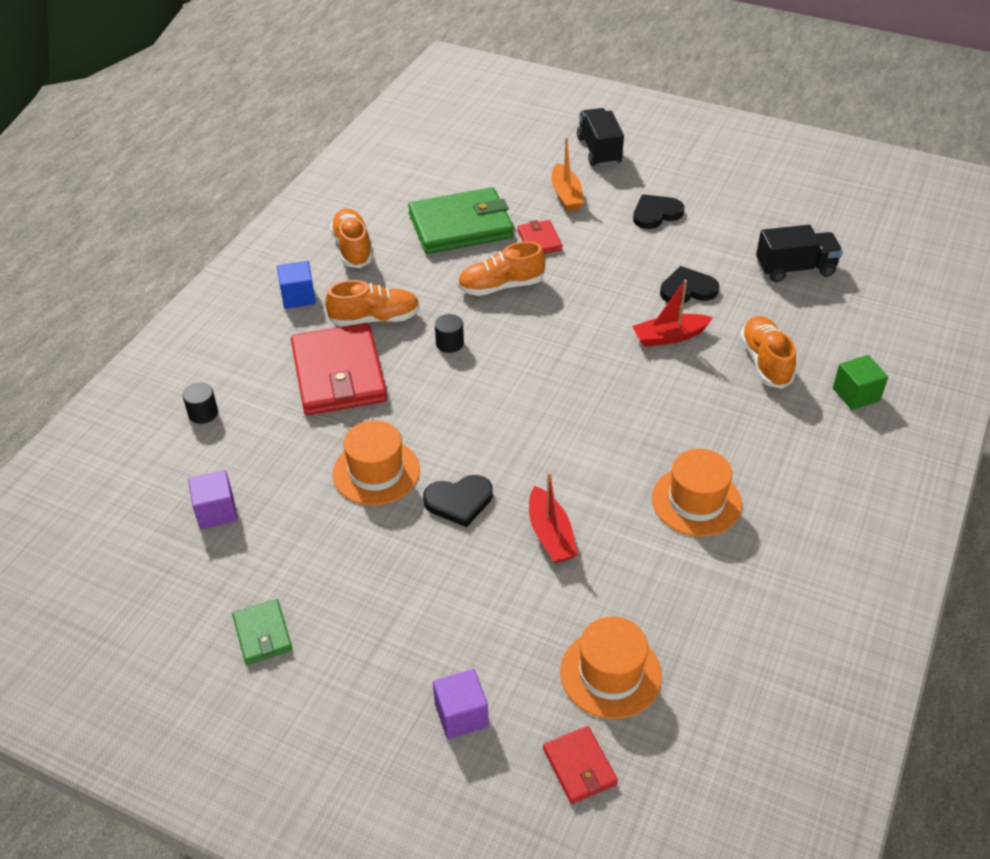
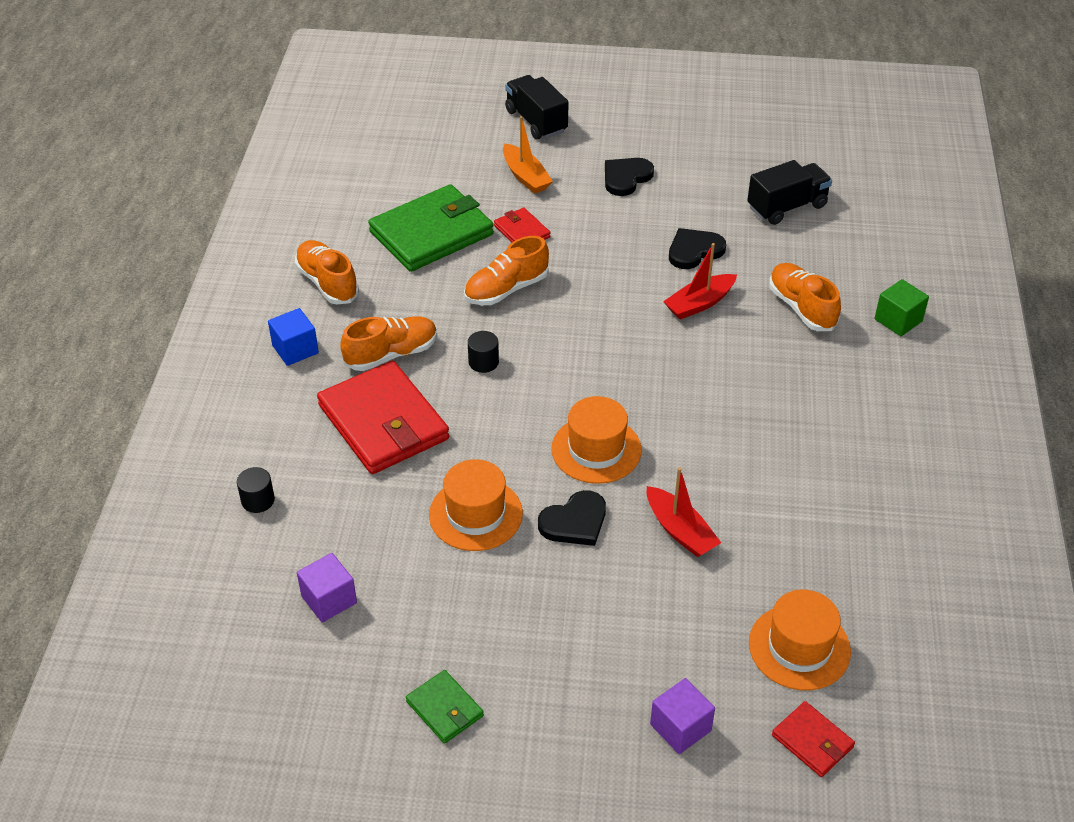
camera: 20 degrees left, 0 degrees up
(696, 501) = (801, 461): orange hat -> orange hat (596, 449)

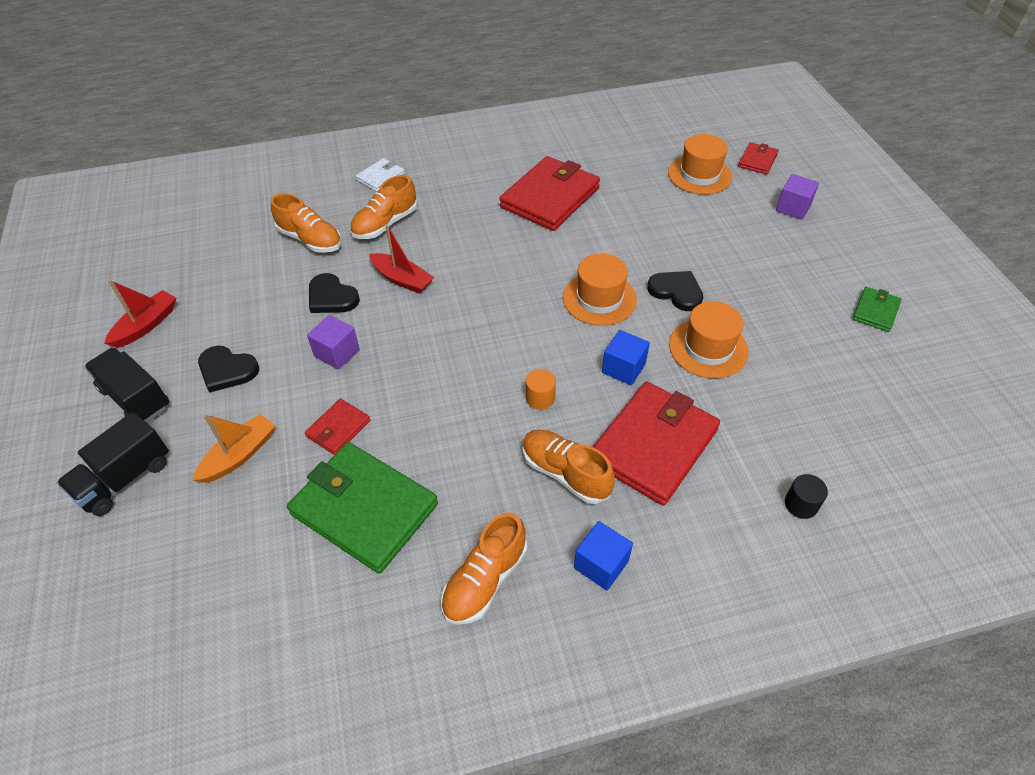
camera: 110 degrees left, 5 degrees up
(329, 599) = (851, 408): purple cube -> purple cube (337, 353)
(483, 362) = (540, 398): black cylinder -> orange cylinder
(486, 434) = (623, 368): none -> blue cube
(506, 289) = (433, 413): orange shoe -> orange shoe (310, 240)
(680, 531) = (647, 239): red boat -> red boat (146, 325)
(787, 207) = (252, 254): black truck -> black truck (135, 398)
(802, 463) = (550, 197): none -> red wallet
(898, 320) = (381, 177): green cube -> white wallet

